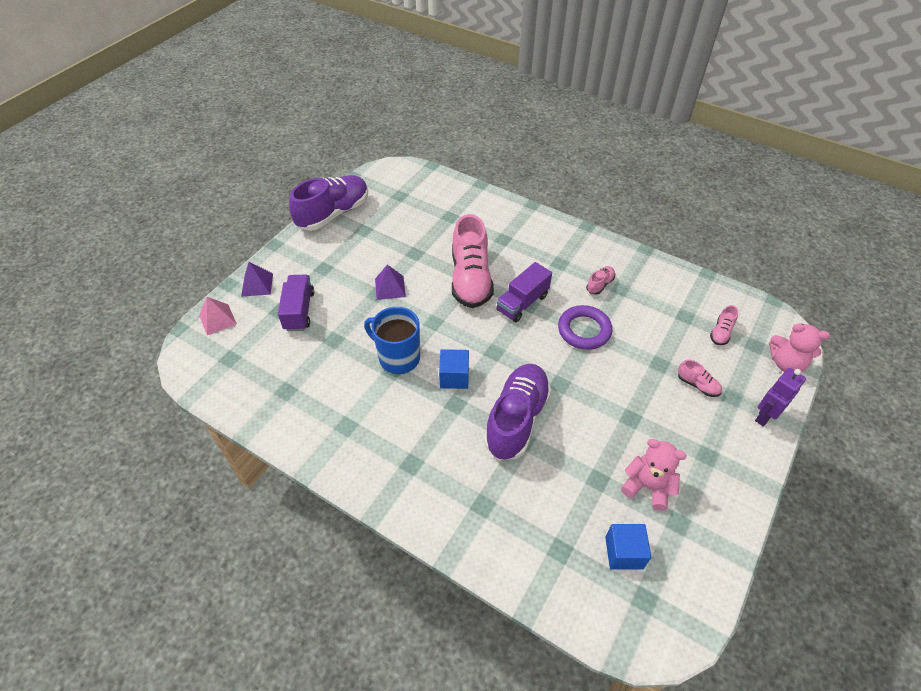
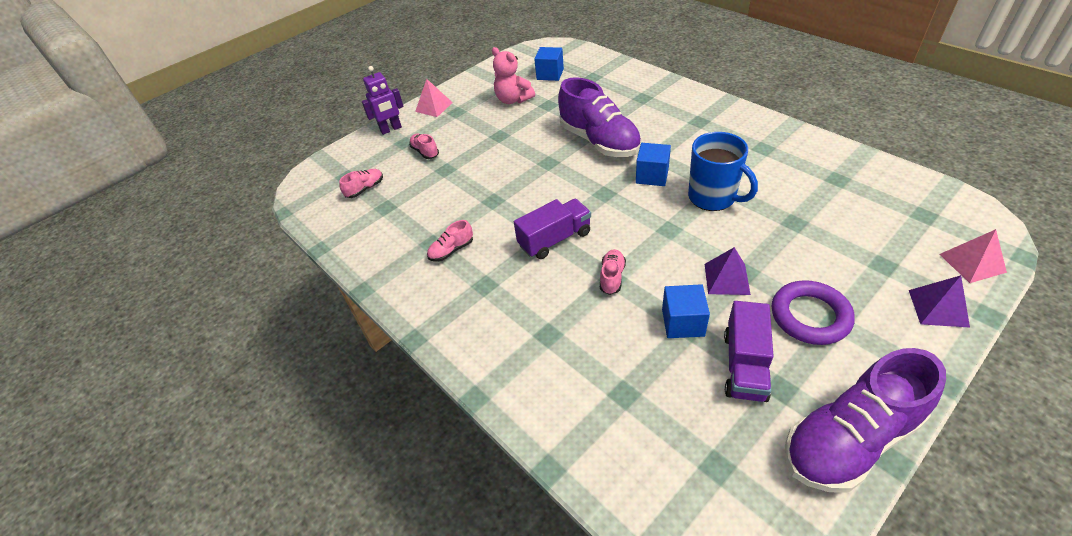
camera: 160 degrees left, 5 degrees down
(299, 311) = (853, 261): purple truck -> purple truck (744, 365)
(419, 256) = (683, 322): none -> blue cube
(470, 279) = (612, 277): pink shoe -> pink shoe, size x0.43
(516, 419) = (599, 141): purple shoe -> purple shoe turned 75 degrees counterclockwise
(584, 330) = (499, 204): purple ring -> purple ring (810, 316)
(743, 462) = (434, 107): none -> pink pyramid
(786, 363) = (334, 160): pink teddy bear -> none

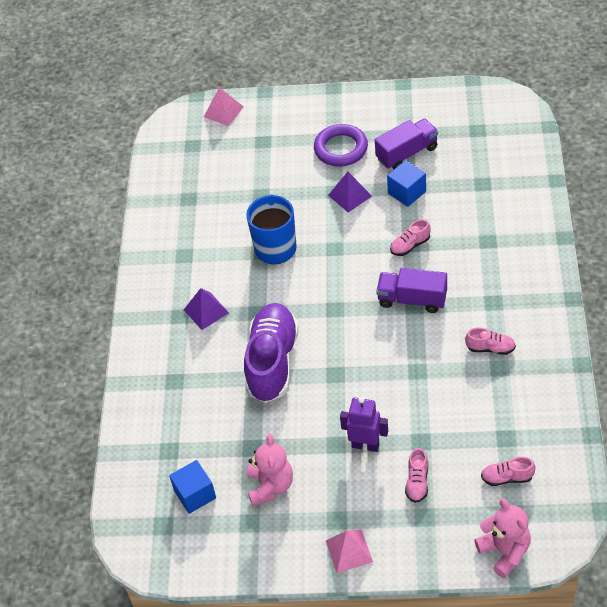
camera: 135 degrees left, 5 degrees up
(336, 158) = (504, 551): none -> pink teddy bear
(391, 129) = (420, 551): purple robot -> purple robot (365, 445)
(652, 176) = (284, 296): blue cube -> none
(849, 439) = (407, 100): purple shoe -> none
(938, 308) = (278, 109): purple pyramid -> purple pyramid (206, 311)

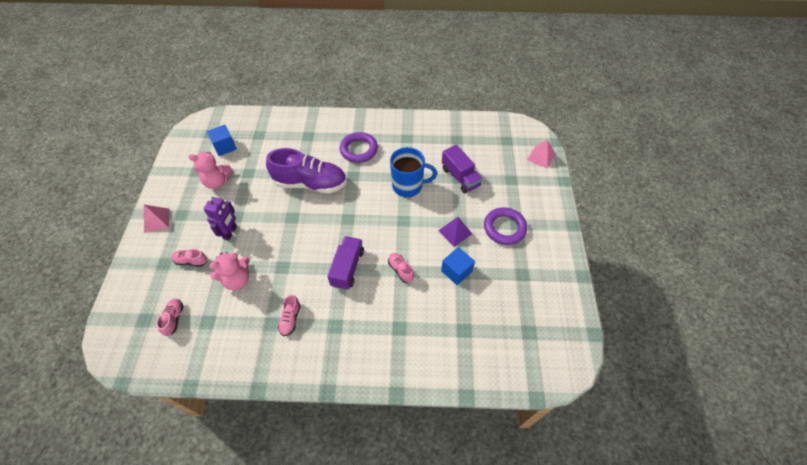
camera: 85 degrees right, 5 degrees up
(206, 311) = (359, 150): purple pyramid -> purple ring
(407, 153) = (500, 274): purple truck -> purple truck (460, 177)
(504, 551) = (117, 311): pink teddy bear -> pink teddy bear (237, 280)

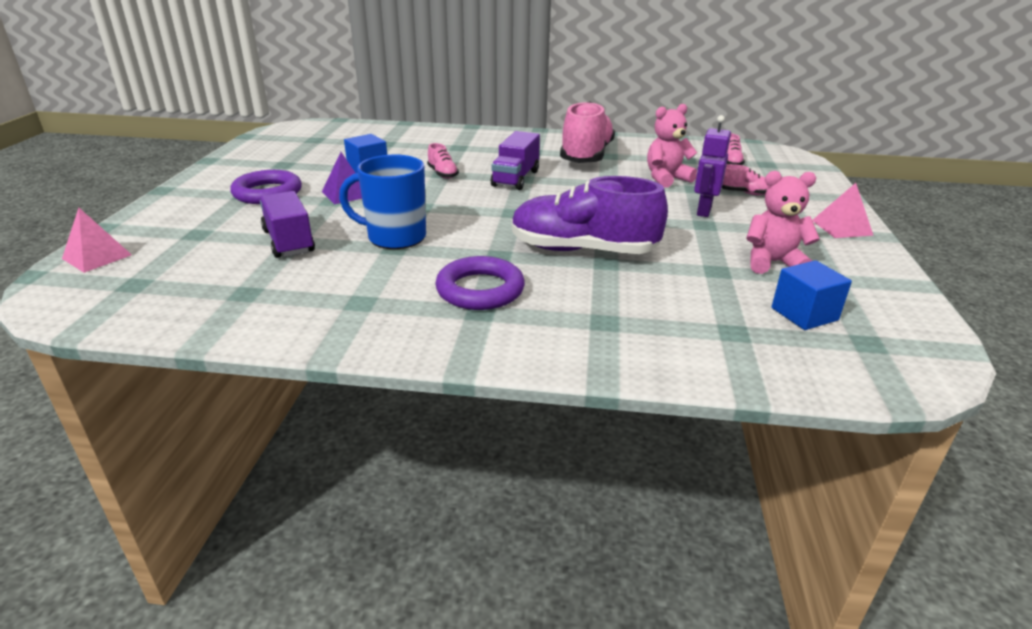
camera: 175 degrees left, 25 degrees down
(290, 319) = (586, 156): pink shoe -> pink shoe, size x2.33

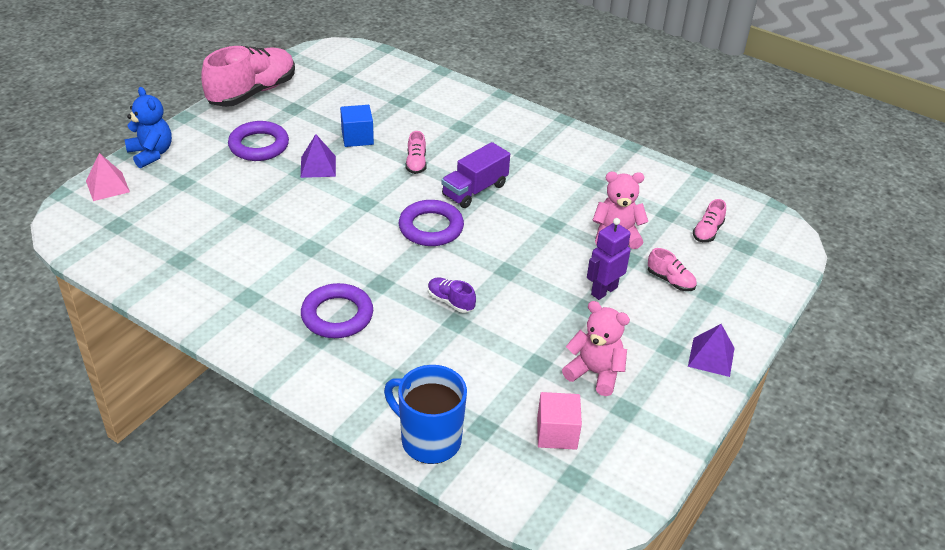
camera: 25 degrees right, 10 degrees up
(139, 222) = (151, 154): none -> blue teddy bear
(289, 241) = (240, 213): purple truck -> none
(395, 237) = (318, 235): blue mug -> blue mug (429, 440)
(504, 208) = (431, 227): none -> purple ring
(583, 250) = (450, 301): purple shoe -> purple shoe, size x0.43
(586, 156) = (570, 177): pink shoe -> pink shoe (252, 93)
(804, 314) = (557, 433): blue cube -> pink cube
(841, 227) = (711, 357): pink pyramid -> purple pyramid

